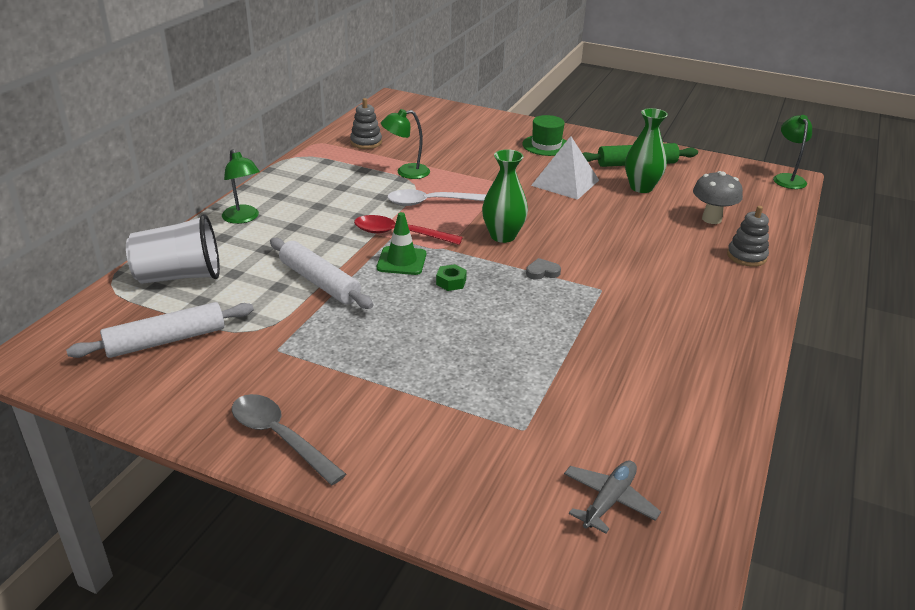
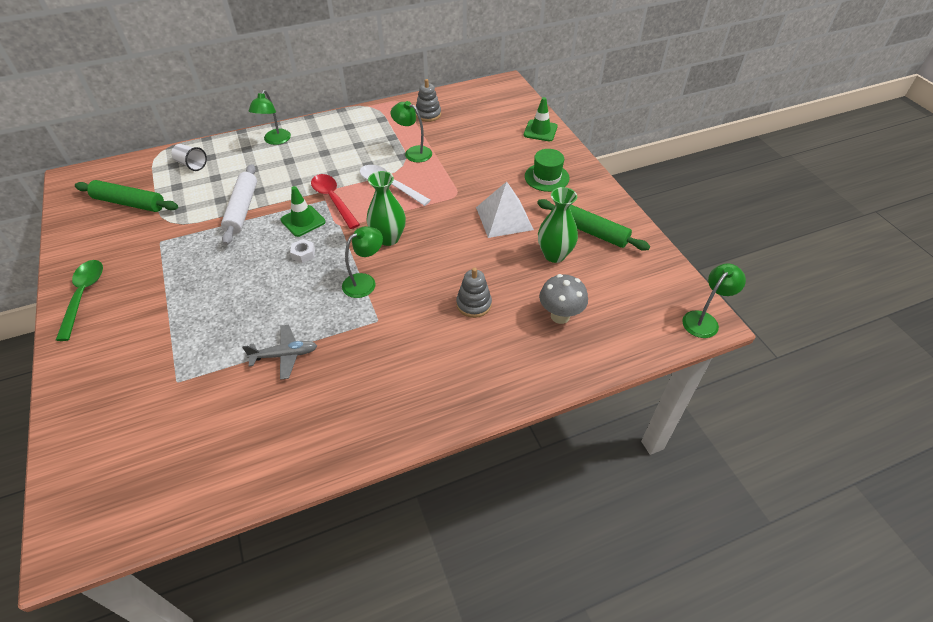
camera: 45 degrees right, 15 degrees up
(166, 340) = (129, 203): white rolling pin -> green rolling pin
(179, 276) = (191, 164): white cup -> white cup, size x0.53
(280, 437) = (83, 296): grey spoon -> green spoon
(451, 282) = (303, 254): green nut -> white nut
(484, 119) = (540, 131): none -> green traffic cone
(542, 272) = (365, 282): grey heart -> green lamp
(609, 500) = (138, 461): grey plane -> grey plane (285, 355)
(746, 256) = (526, 366): grey stacking toy -> grey stacking toy (474, 304)

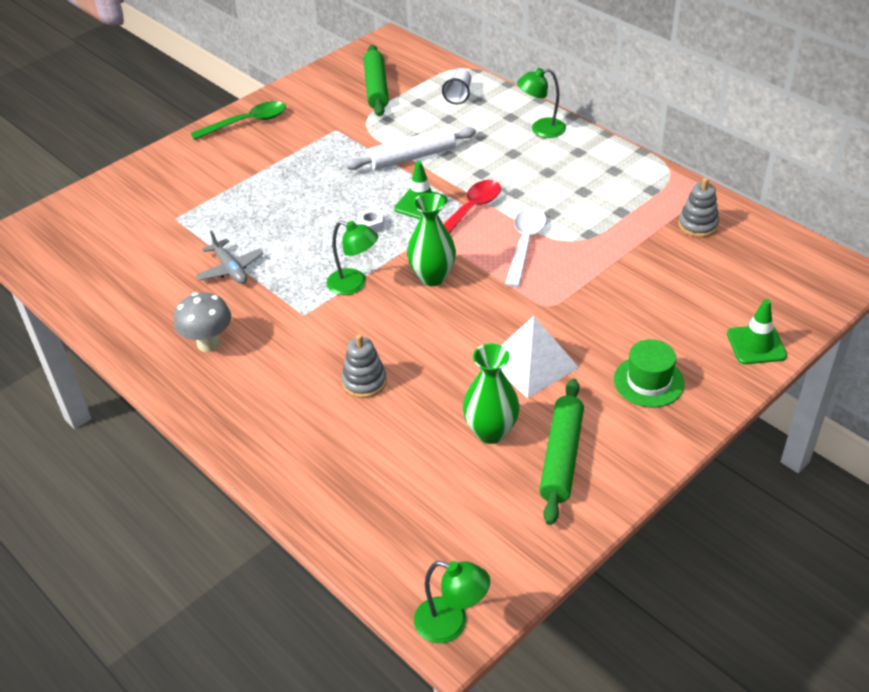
camera: 70 degrees right, 5 degrees down
(413, 152) = (605, 241): green lamp -> none
(560, 316) = (383, 465): grey mushroom -> grey mushroom (208, 344)

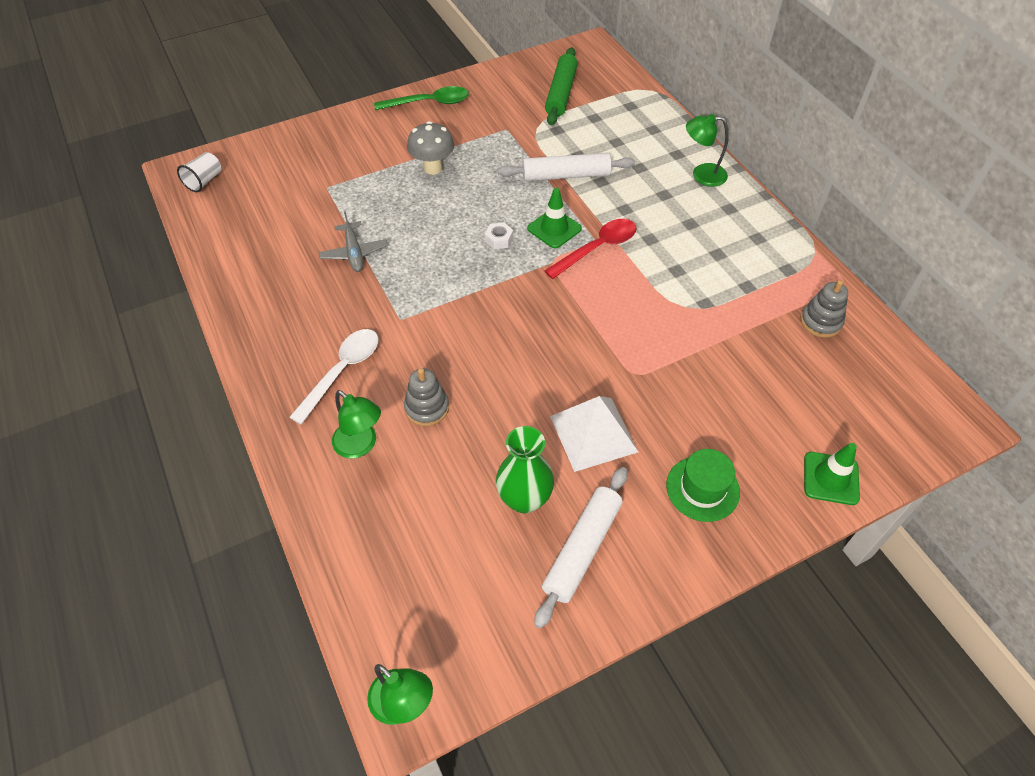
camera: 15 degrees right, 10 degrees up
(208, 344) = (304, 326): grey mushroom -> grey mushroom (433, 168)
(354, 284) = (458, 299): green lamp -> green lamp (360, 445)
(432, 277) = (535, 311): green vase -> none
(458, 95) = (635, 119): white cup -> white cup (204, 181)
(525, 244) = (637, 298): white spoon -> white spoon (342, 371)
(562, 457) = (582, 549): green rolling pin -> white rolling pin

